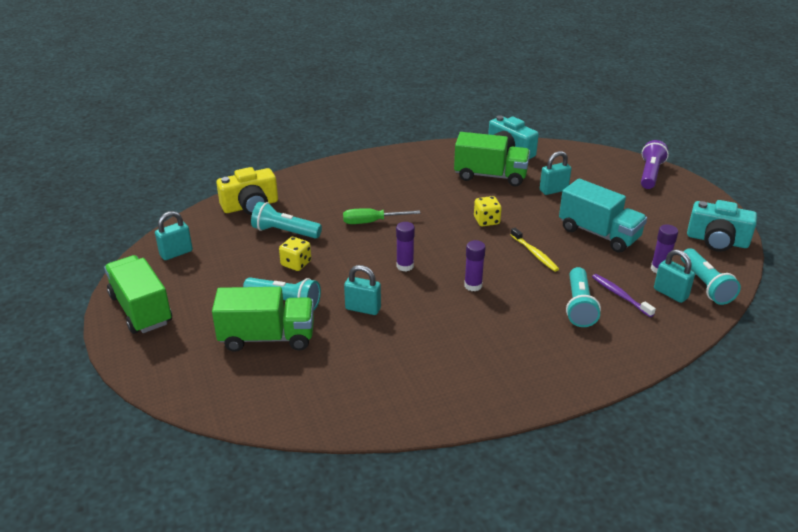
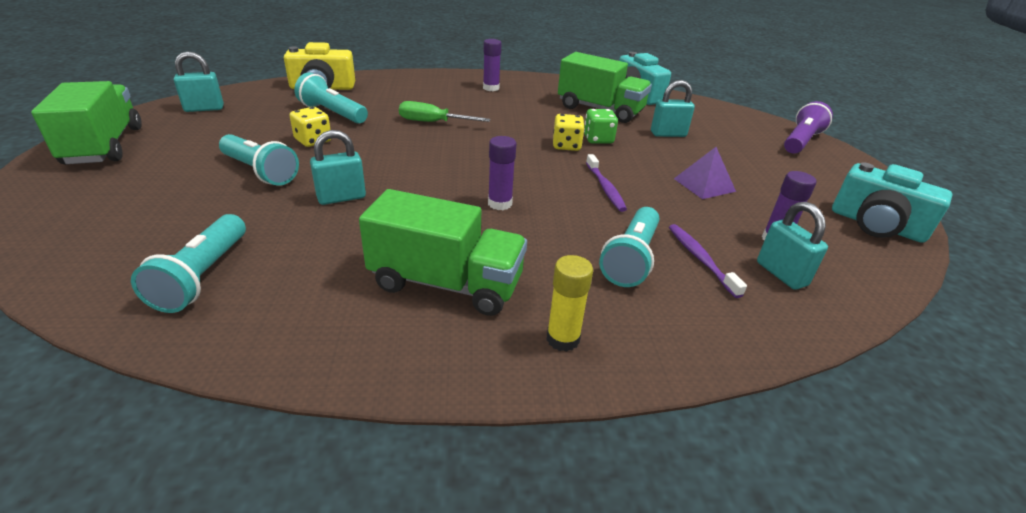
camera: 15 degrees right, 0 degrees up
(267, 337) = (198, 201): green truck -> green truck (446, 283)
(363, 308) = (341, 197): turquoise padlock -> turquoise padlock turned 60 degrees counterclockwise
(405, 266) = (433, 167): purple glue stick -> purple glue stick (491, 88)
(506, 208) = (598, 139): none -> green dice
(535, 254) = (605, 188): yellow toothbrush -> purple toothbrush
(567, 368) = (562, 339): none -> yellow glue stick
(599, 234) = (704, 185): turquoise truck -> purple pyramid
(705, 285) = (843, 276): turquoise flashlight -> turquoise flashlight (203, 276)

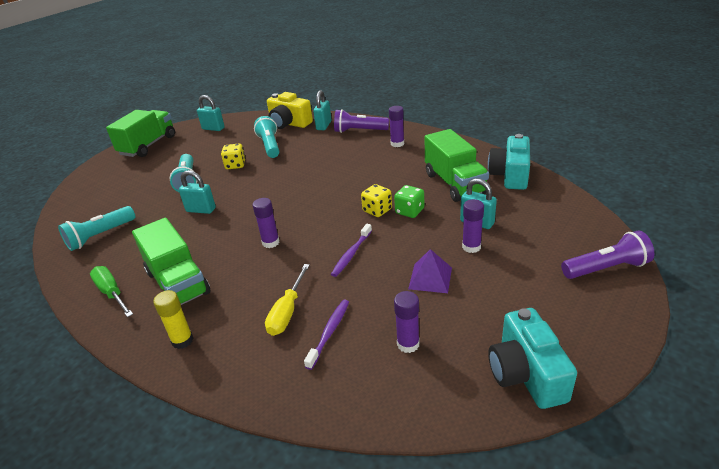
camera: 45 degrees right, 0 degrees up
(429, 83) = (359, 131): none -> purple flashlight
(433, 122) = (317, 167): green screwdriver -> green screwdriver (112, 293)
(631, 259) = (287, 312): turquoise flashlight -> yellow screwdriver
(694, 153) = (471, 247): none -> purple glue stick
(781, 274) = (366, 370): turquoise padlock -> turquoise padlock (324, 125)

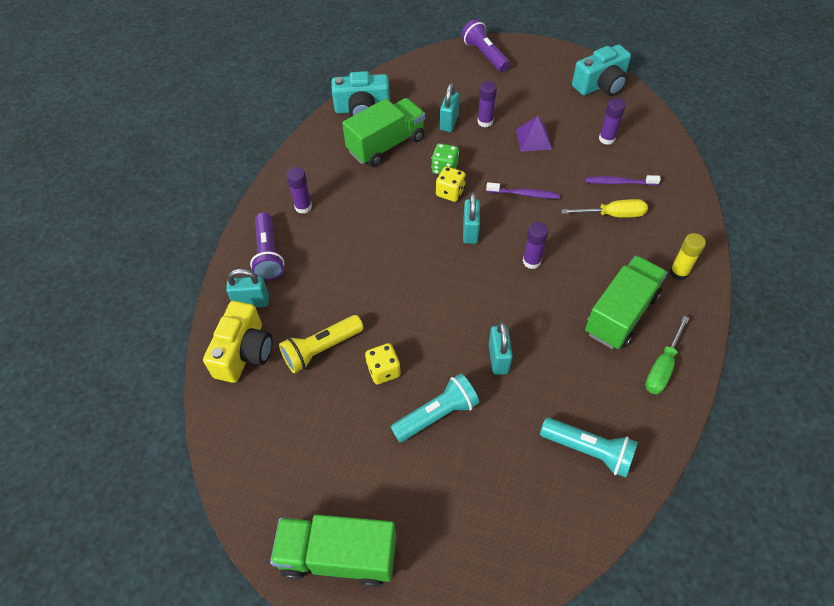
camera: 110 degrees left, 20 degrees up
(213, 128) = (265, 469): turquoise padlock -> turquoise padlock (470, 232)
(270, 146) = (321, 349): turquoise flashlight -> yellow flashlight

